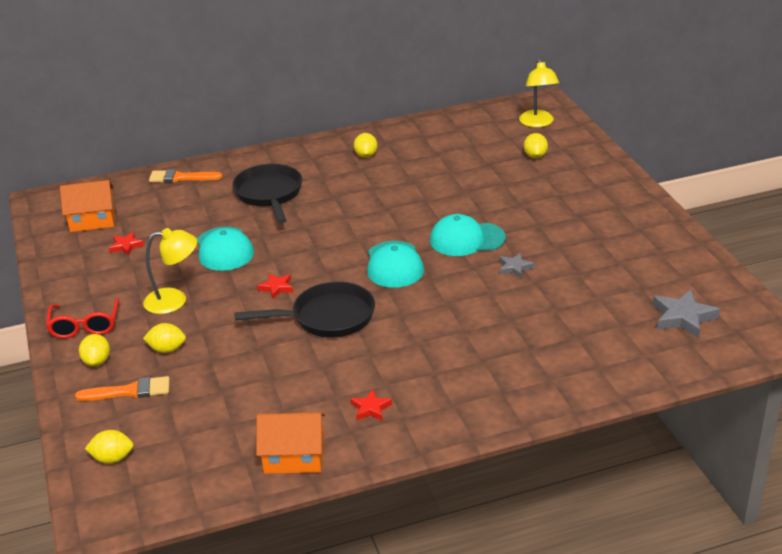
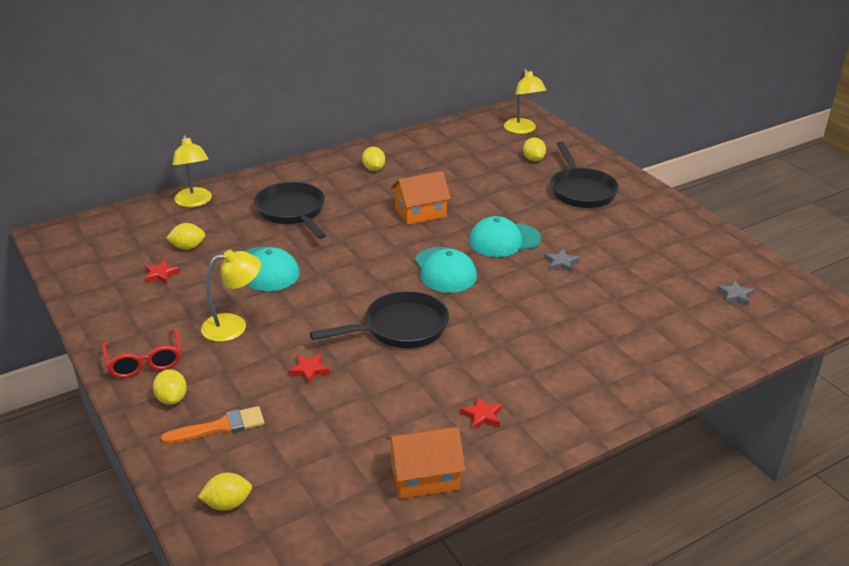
camera: 15 degrees left, 0 degrees up
(92, 220) = (114, 251): orange house -> orange house (420, 212)
(167, 349) = (244, 378): yellow lemon -> yellow lemon (188, 247)
(181, 177) = (194, 202): orange brush -> yellow lamp
(276, 288) = (336, 303): red star -> red star (309, 370)
(570, 193) = (581, 191): none -> black pan
(683, 317) = (735, 296): grey star -> grey star, size x0.58

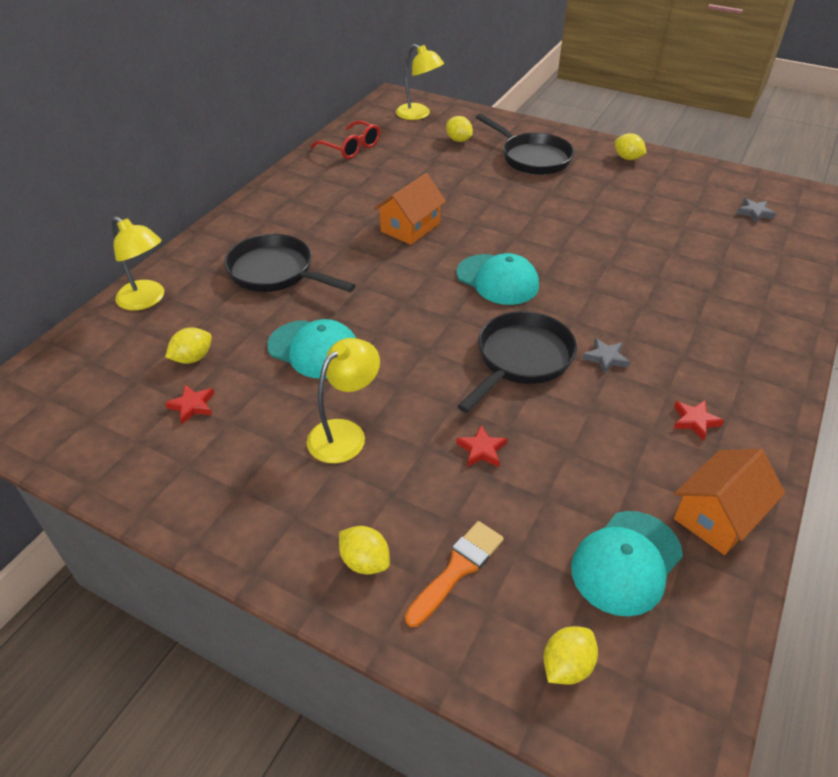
camera: 30 degrees left, 10 degrees up
(144, 362) = (283, 529): red glasses -> red glasses (351, 148)
(373, 169) = (315, 196): yellow lemon -> yellow lemon (627, 158)
(504, 240) = (518, 229): turquoise cap -> turquoise cap (626, 562)
(561, 263) = (591, 233): grey star -> grey star (606, 358)

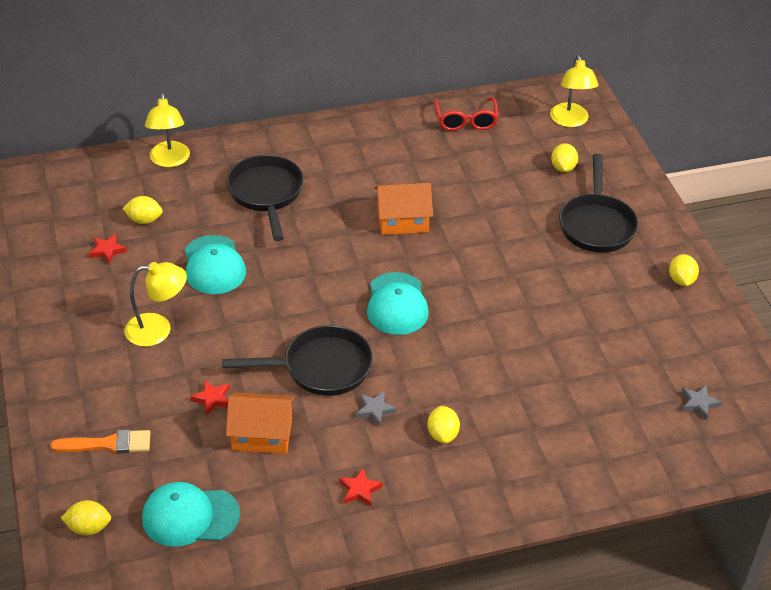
camera: 45 degrees right, 0 degrees up
(365, 561) = (74, 402): yellow lemon -> yellow lemon (442, 434)
(718, 516) = (276, 543): orange house -> orange house (262, 435)

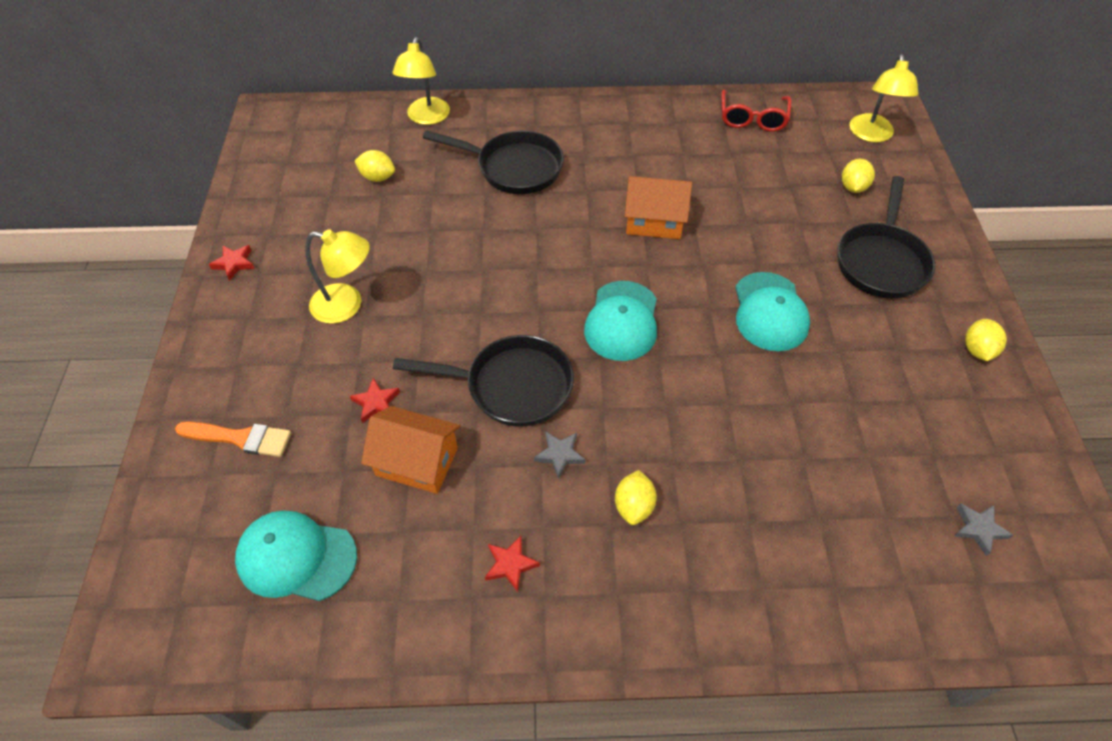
camera: 15 degrees right, 10 degrees up
(89, 527) = (176, 547): yellow lemon -> none
(107, 250) = (327, 205): red star -> red star (234, 263)
(214, 265) = (432, 240): turquoise cap -> turquoise cap (770, 312)
(266, 194) = (514, 168): black pan -> black pan turned 105 degrees clockwise

